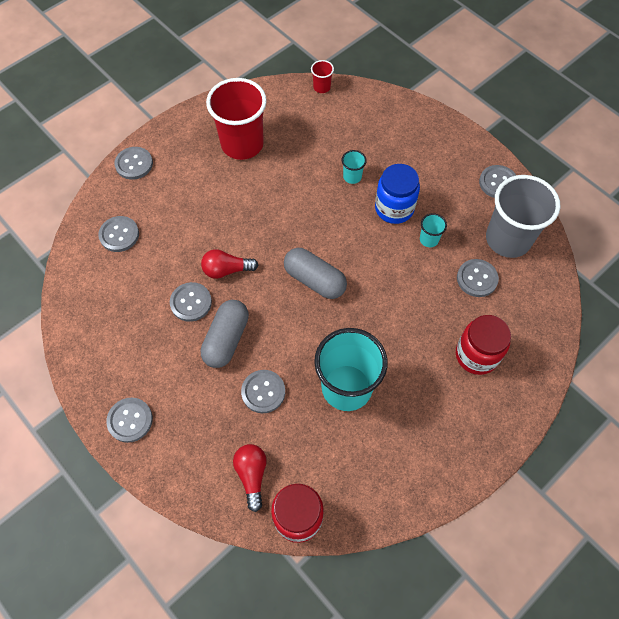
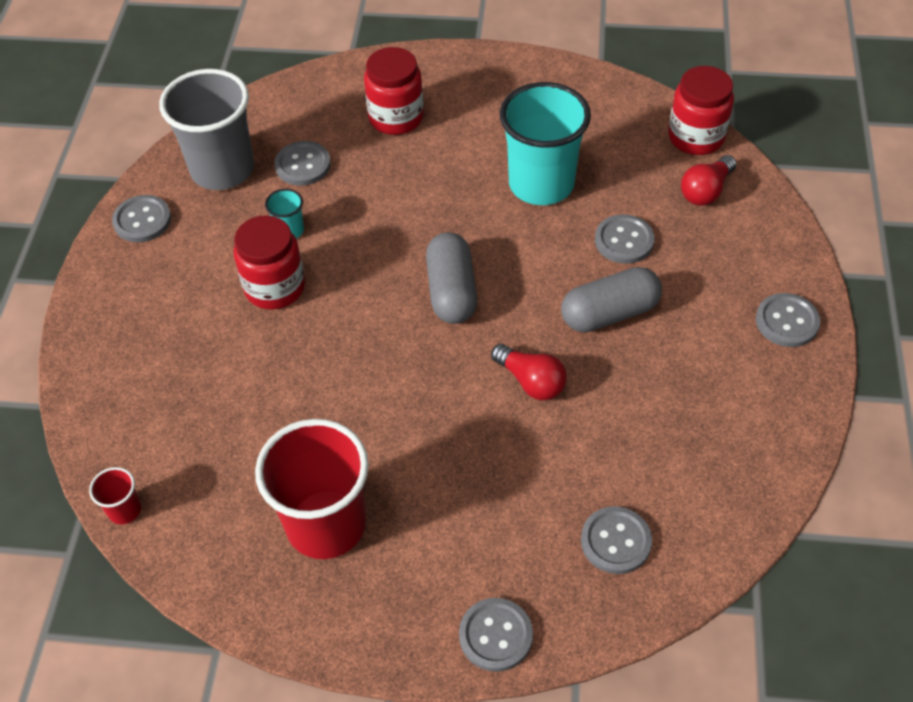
camera: 130 degrees left, 10 degrees down
(191, 302) = (609, 381): grey button -> none
(352, 177) = (264, 359): turquoise cup -> none
(394, 208) = (275, 287): blue jar -> red jar

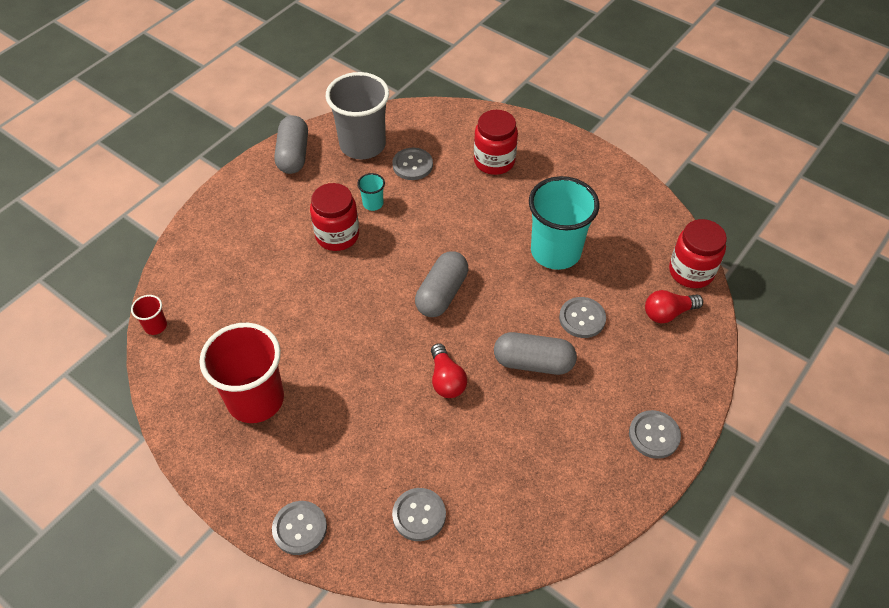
camera: 30 degrees right, 0 degrees up
(142, 220) = (293, 155): grey button -> grey capsule

